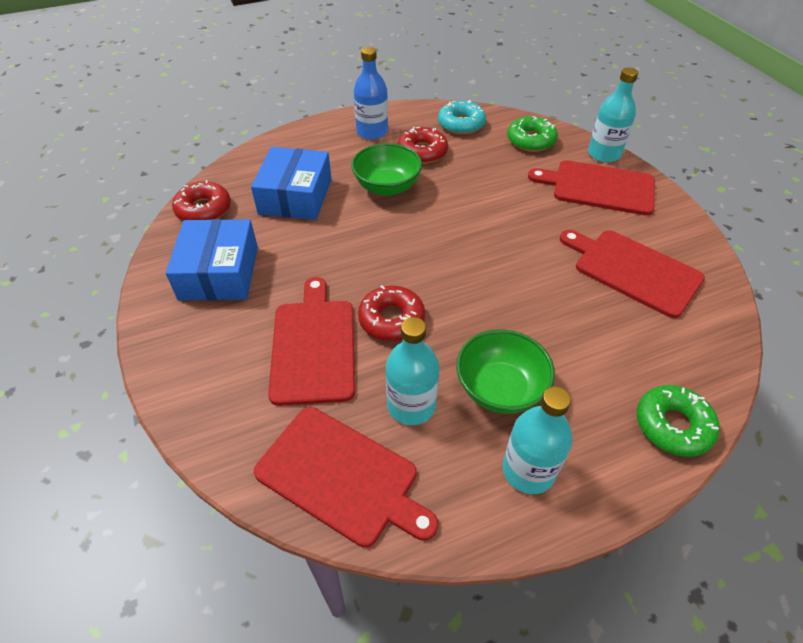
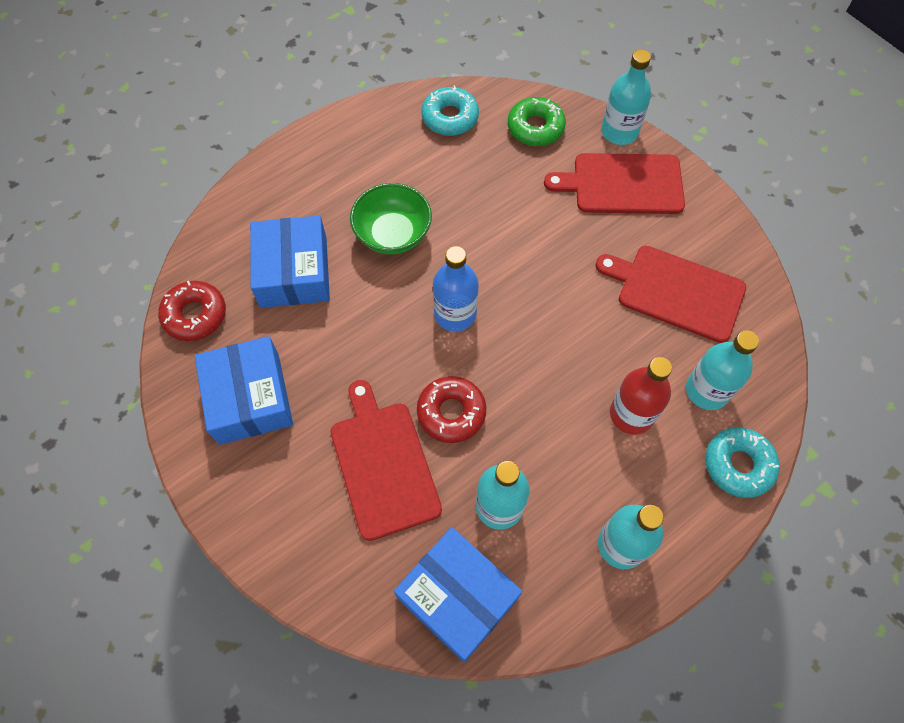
camera: 15 degrees left, 15 degrees up
(341, 476) = (457, 597): red cutting board -> blue box
(372, 132) = (349, 152): blue bottle -> blue bottle (455, 314)
(422, 152) = (417, 172): red donut -> none
(500, 389) = (577, 466): green bowl -> none
(567, 357) = (631, 414): none -> red bottle
(650, 353) = (707, 390): none -> turquoise bottle
(673, 425) = (738, 465): green donut -> turquoise donut

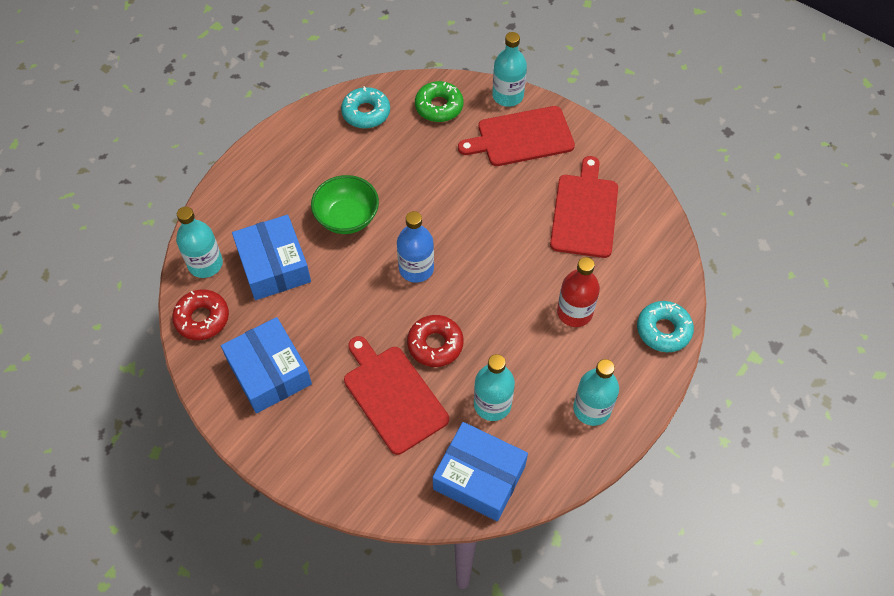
camera: 15 degrees left, 5 degrees down
(676, 292) = (584, 212): red cutting board -> red cutting board turned 90 degrees clockwise
(707, 390) = (627, 281): turquoise bottle -> turquoise bottle (205, 264)

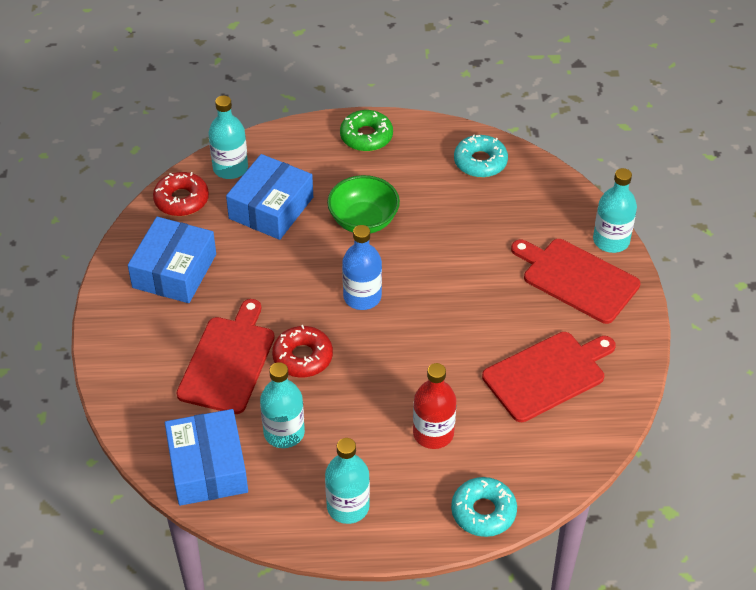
camera: 50 degrees right, 10 degrees down
(439, 106) = (543, 203): green donut -> green donut (366, 136)

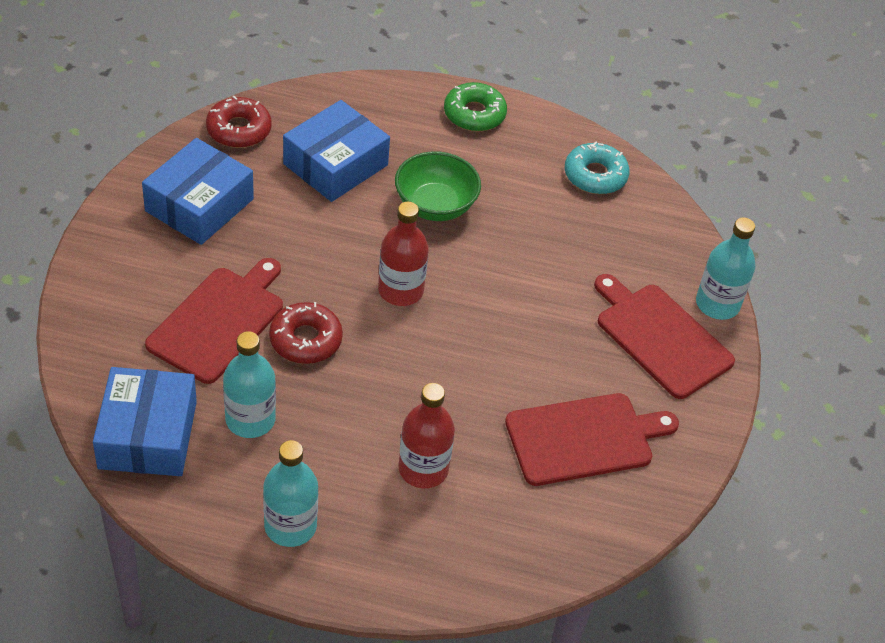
camera: 10 degrees right, 0 degrees up
(230, 168) = (307, 109): turquoise bottle -> none
(362, 297) = (400, 290): blue bottle -> red bottle
(483, 512) = (448, 578): turquoise donut -> none

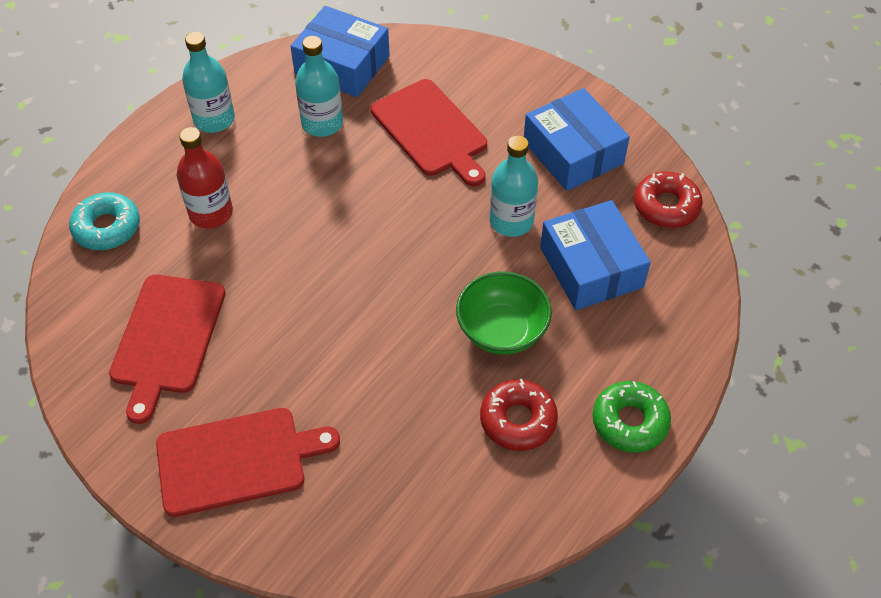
camera: 120 degrees right, 5 degrees up
(305, 340) = (383, 179): red donut -> red donut (518, 420)
(400, 290) = (405, 263): red bottle -> none
(595, 175) = (487, 507): turquoise donut -> turquoise donut (107, 228)
(717, 304) = (248, 542): turquoise bottle -> turquoise bottle (511, 221)

